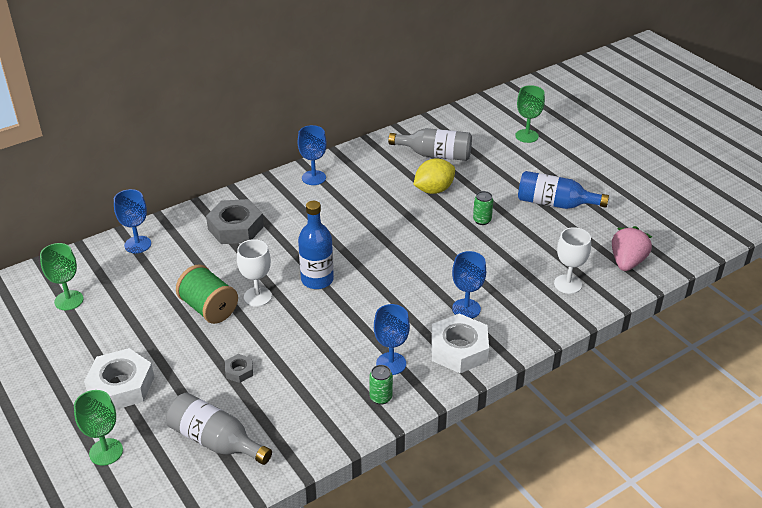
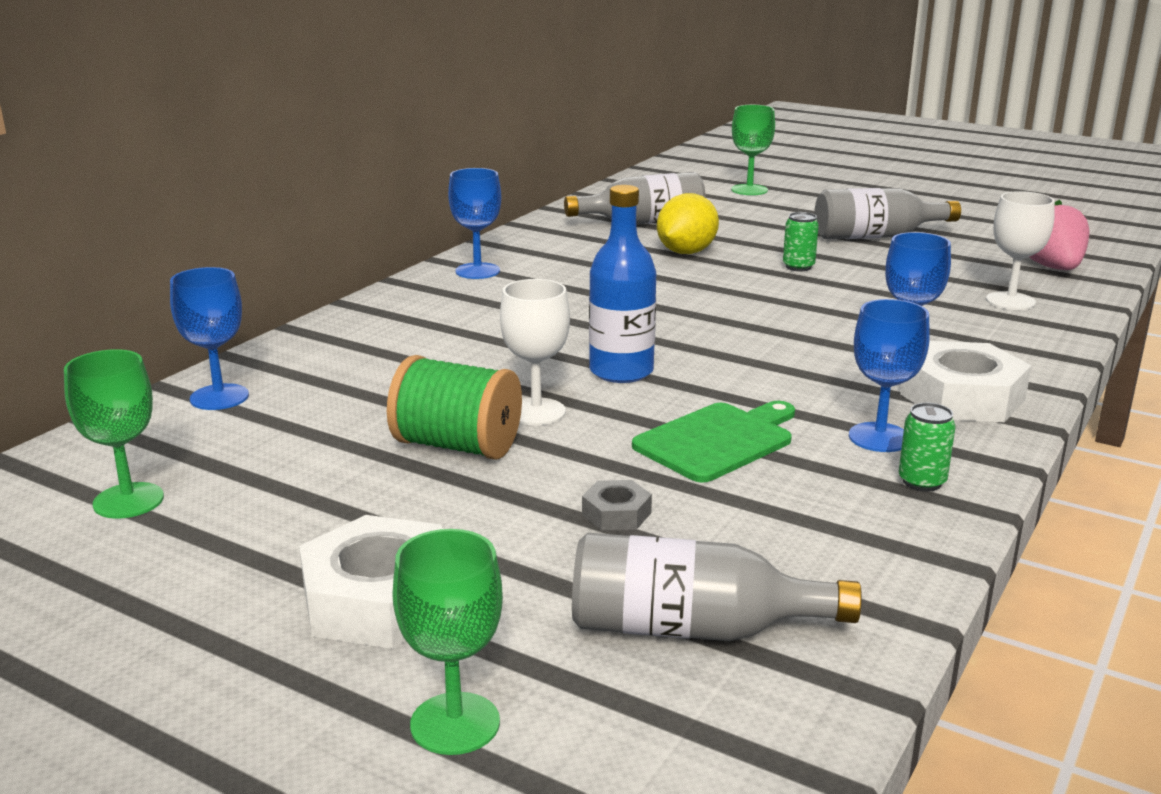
camera: 25 degrees left, 15 degrees down
(235, 228) = (399, 343): grey nut -> none
(318, 341) = (718, 440): none -> green cutting board
(554, 203) = (876, 236): blue bottle -> grey bottle

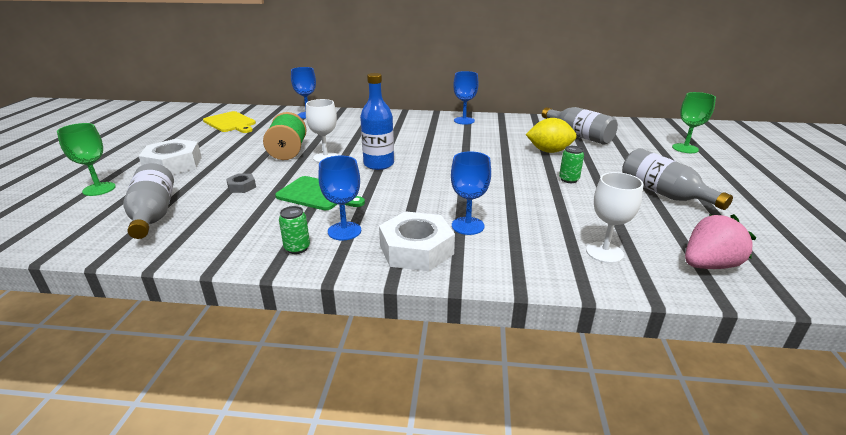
camera: 65 degrees right, 5 degrees up
(128, 501) = (231, 123): green goblet -> yellow cutting board

